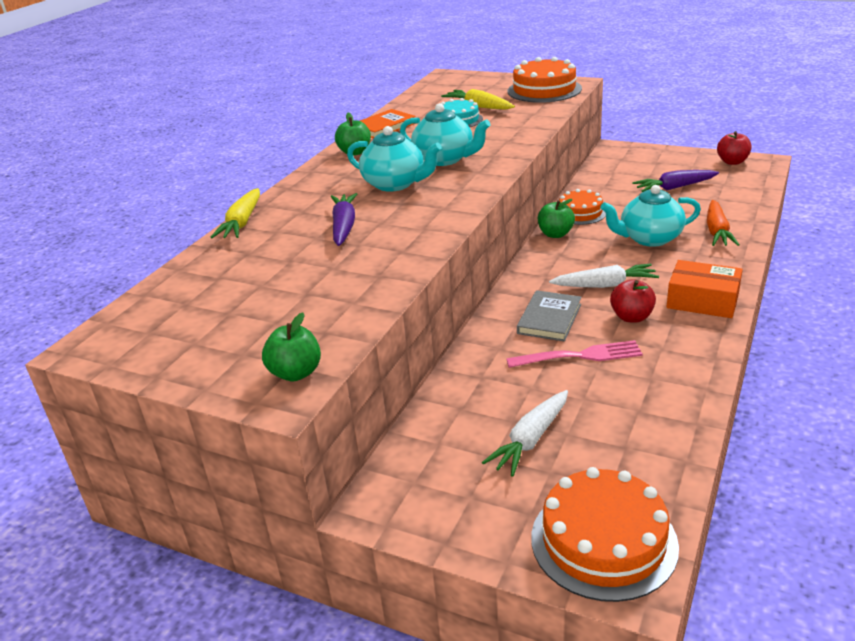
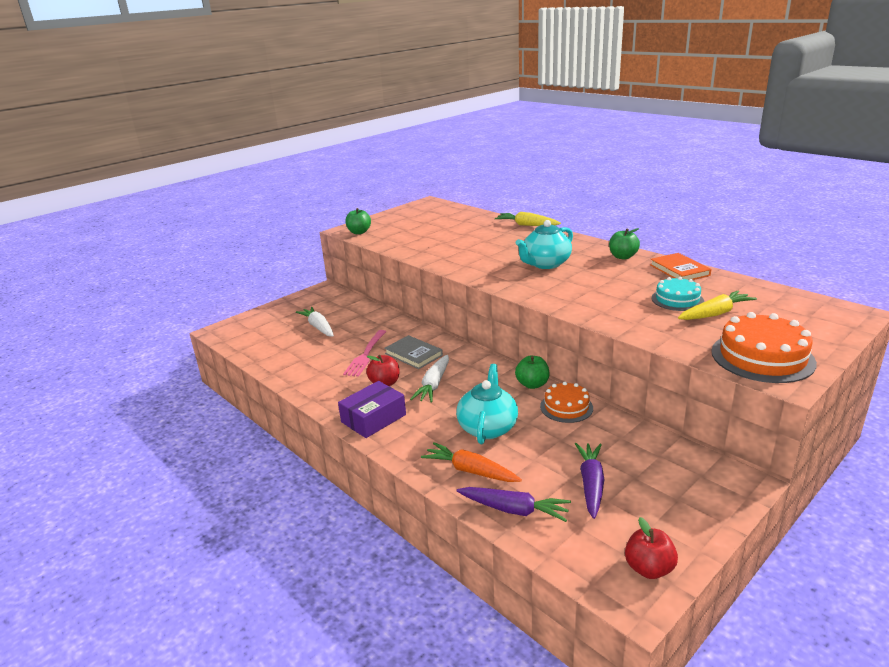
camera: 110 degrees right, 5 degrees down
(344, 226) = (492, 247): purple carrot -> purple carrot (514, 510)
(445, 159) = (579, 283): turquoise teapot -> none
(603, 541) = (244, 330): orange cake -> none
(702, 301) = (373, 418): orange box -> purple box

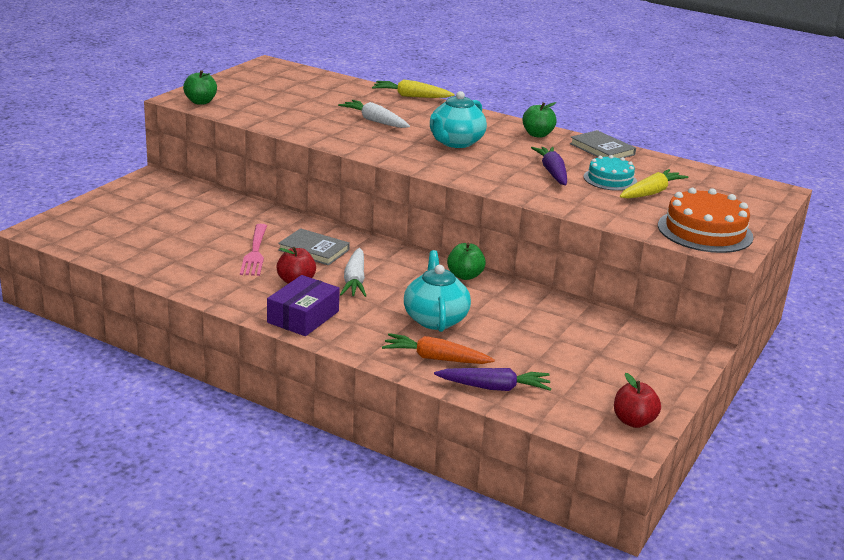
camera: 20 degrees left, 0 degrees up
(318, 327) = (174, 223): white carrot -> white carrot (375, 121)
(566, 407) = (509, 296): orange cake -> none
(591, 484) = (559, 361): purple carrot -> purple carrot (552, 172)
(679, 270) = (602, 149): orange book -> grey book

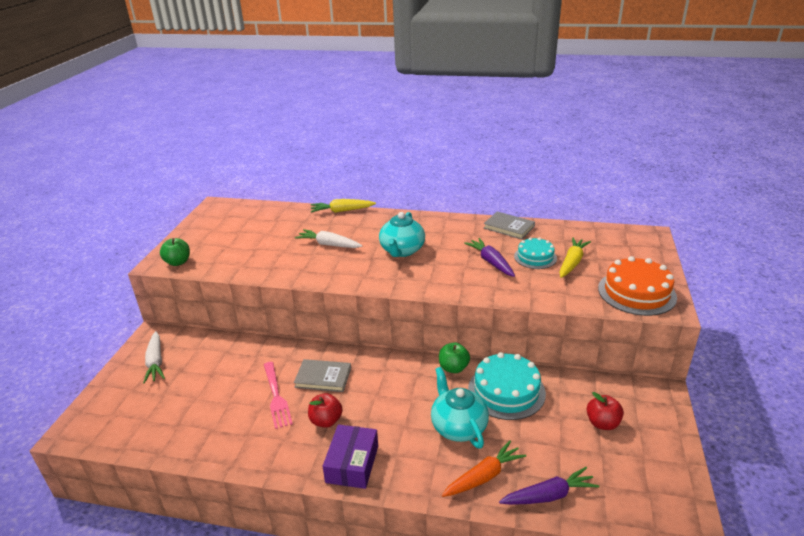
camera: 15 degrees left, 5 degrees up
(354, 281) = (373, 403): white carrot -> white carrot (156, 362)
(435, 358) = (484, 476): orange carrot -> orange carrot turned 150 degrees clockwise
(511, 306) = (506, 391): none -> turquoise cake
(537, 134) = (455, 225): green apple -> none
(633, 421) = (673, 495): red apple -> red apple (602, 423)

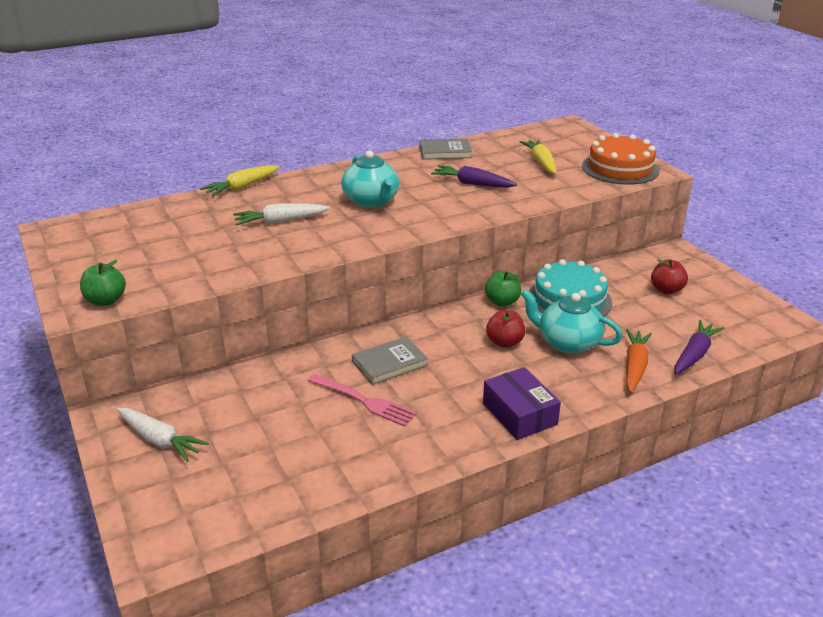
camera: 40 degrees left, 0 degrees up
(326, 421) = (446, 395): red apple -> red apple (504, 342)
(535, 257) = (505, 168): turquoise cake -> none

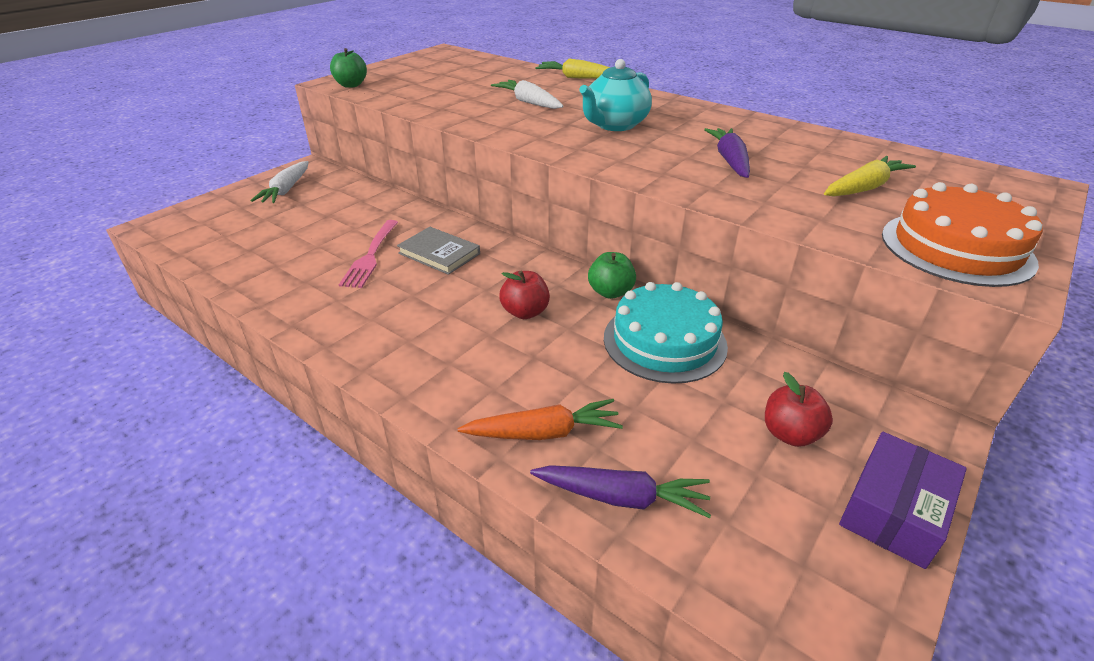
camera: 65 degrees right, 5 degrees up
(445, 152) = (792, 132): grey book -> none
(519, 414) = (388, 352): purple box -> purple box (894, 511)
(567, 343) = (559, 360): turquoise teapot -> none

